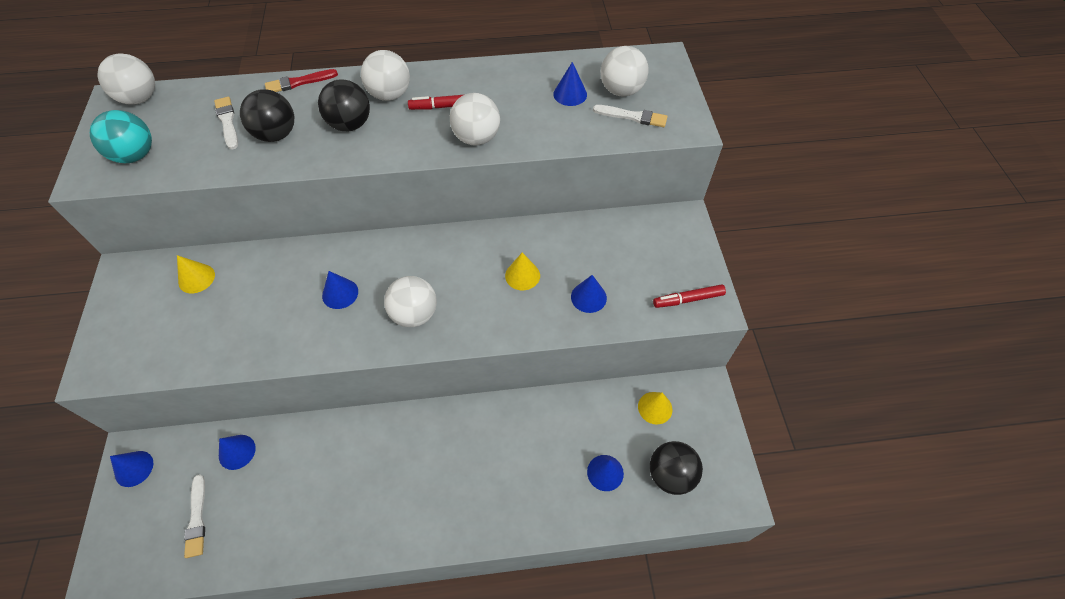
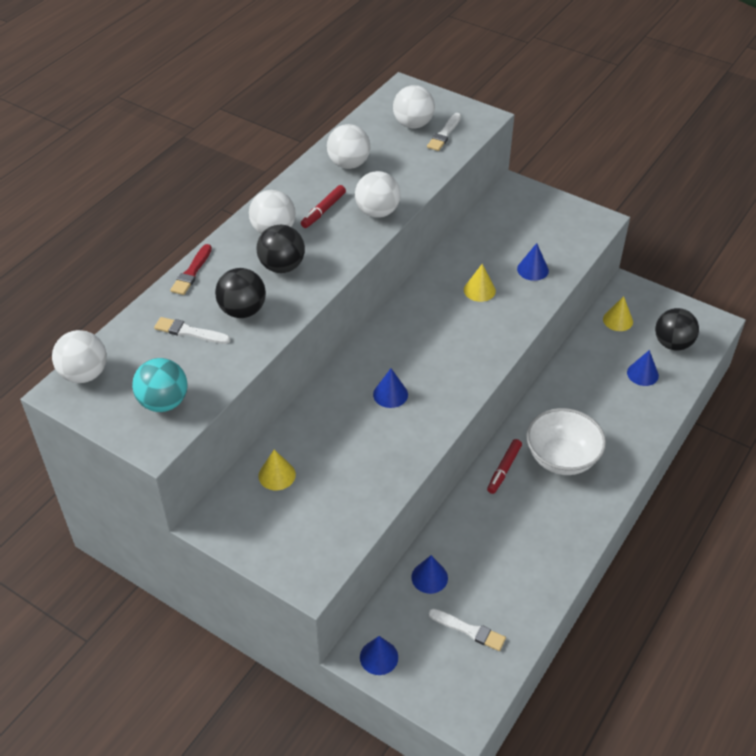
camera: 50 degrees left, 10 degrees down
(414, 314) = (455, 363): white ball -> white ball (348, 164)
(441, 469) = (562, 458): none -> white bowl
(570, 94) = (387, 147): blue cone -> none
(632, 116) = (444, 134): white brush -> white brush turned 150 degrees clockwise
(688, 299) = (582, 227): red marker -> red marker (504, 469)

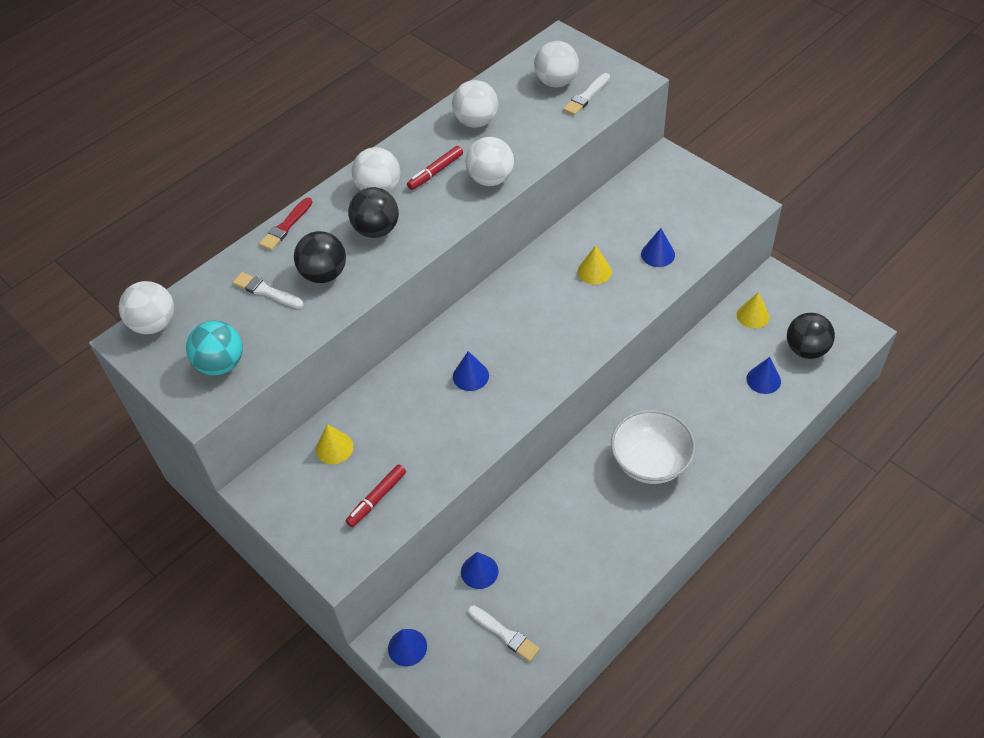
camera: 15 degrees right, 5 degrees up
(504, 469) = (586, 466): red marker -> red marker (377, 499)

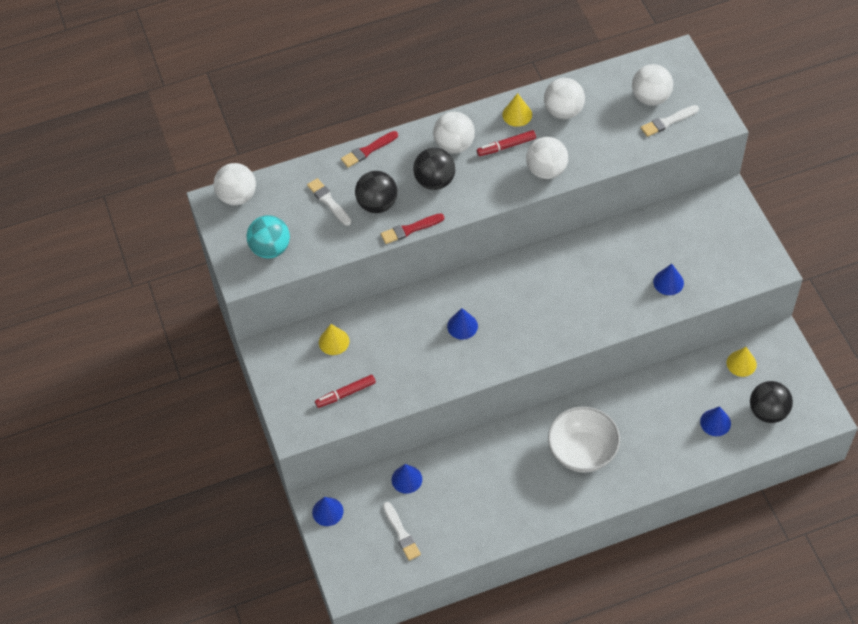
camera: 25 degrees right, 5 degrees up
(375, 286) = (410, 229): none -> red brush
(594, 271) = (607, 276): yellow cone -> yellow cone (517, 114)

